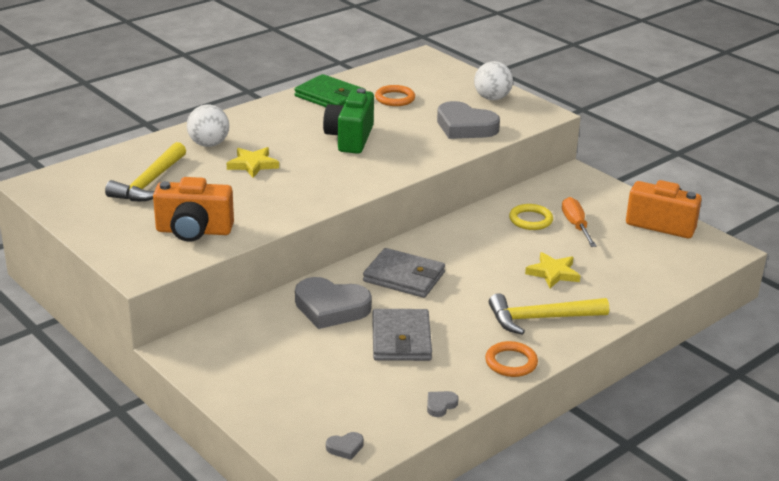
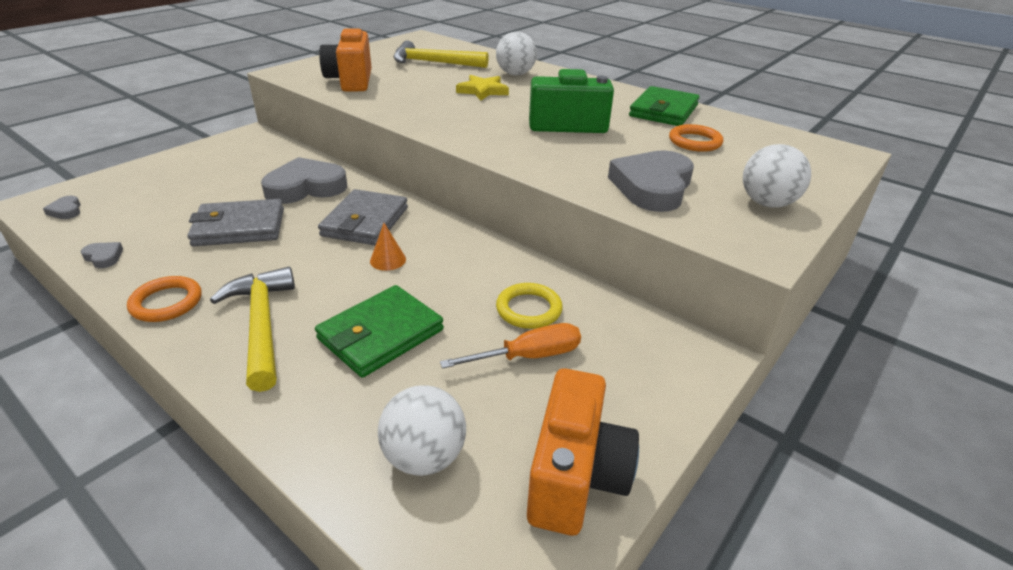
camera: 80 degrees right, 5 degrees up
(331, 308) = (306, 187): grey heart -> grey heart turned 60 degrees clockwise
(465, 268) = (388, 260): none -> orange cone
(553, 273) = (381, 334): yellow star -> green wallet
(652, 263) = (424, 457): none -> white ball

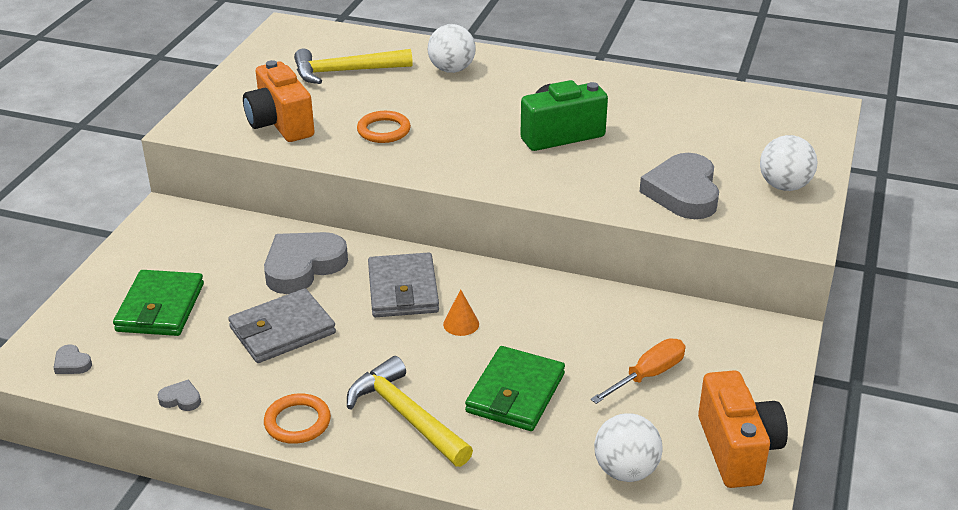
camera: 20 degrees left, 0 degrees up
(483, 91) = (438, 105): yellow star -> none
(528, 309) = (620, 335): yellow ring -> none
(663, 111) = (638, 91): green wallet -> green wallet (160, 307)
(695, 142) = (690, 127): orange ring -> orange ring (384, 130)

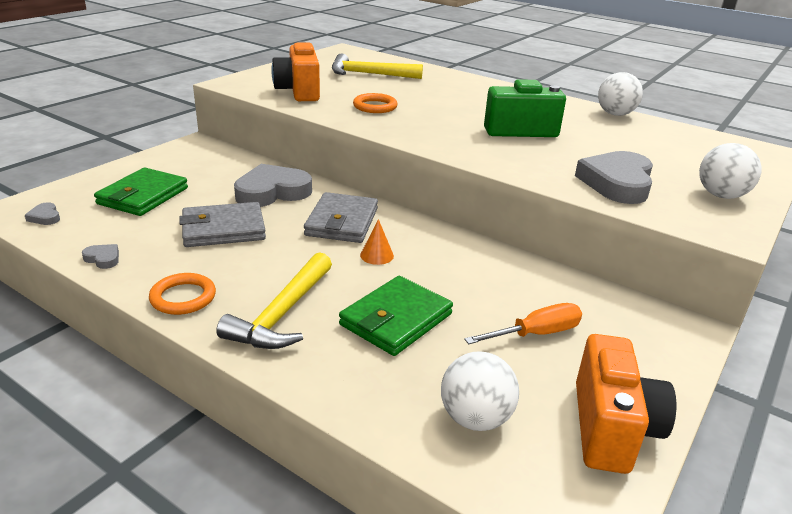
camera: 15 degrees right, 5 degrees down
(405, 415) = (282, 314): yellow hammer -> yellow hammer turned 135 degrees counterclockwise
(452, 69) = (451, 85): white ball -> white ball (615, 114)

